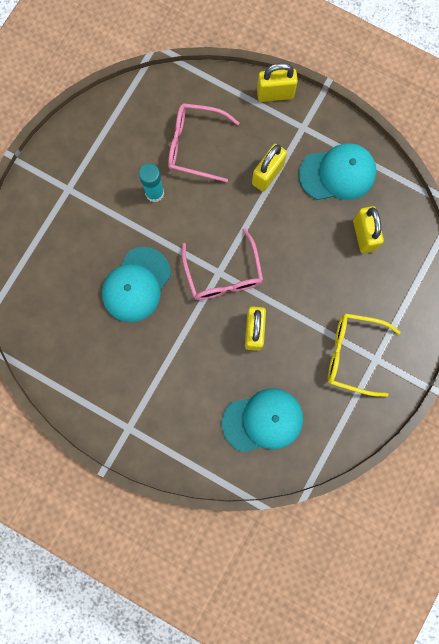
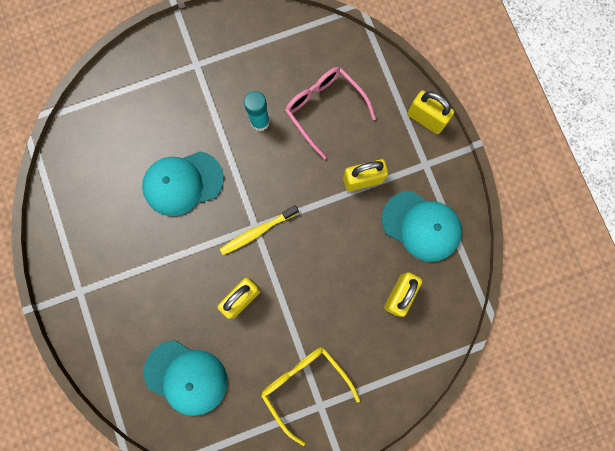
camera: 40 degrees right, 0 degrees up
(223, 274) = (257, 232): pink glasses -> yellow toothbrush

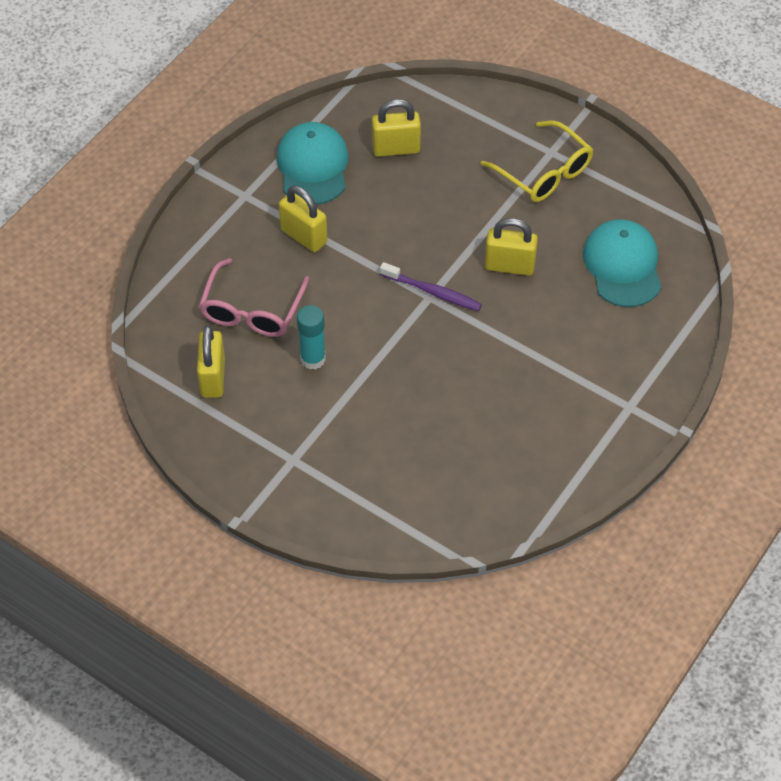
camera: 125 degrees left, 25 degrees down
(183, 183) = (438, 387): turquoise cap -> none
(257, 232) = (433, 292): yellow toothbrush -> purple toothbrush
(305, 385) = (544, 172): yellow glasses -> yellow glasses turned 60 degrees counterclockwise
(426, 119) = (194, 220): yellow padlock -> yellow padlock (213, 378)

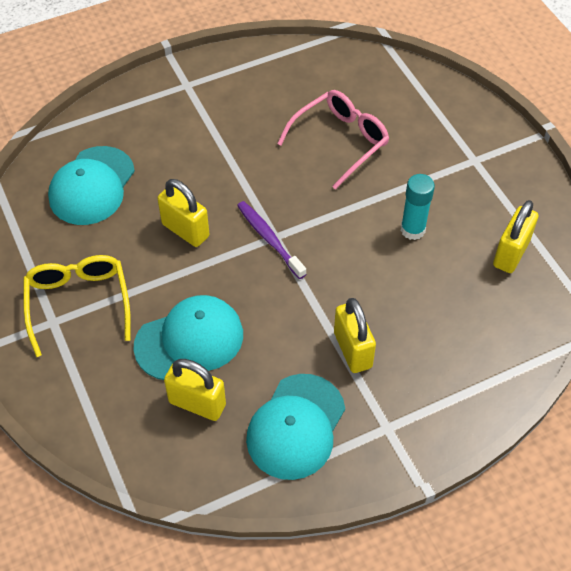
camera: 150 degrees left, 0 degrees up
(252, 310) = (444, 298): pink glasses -> pink glasses (340, 141)
(436, 186) = (189, 340): none -> turquoise cap

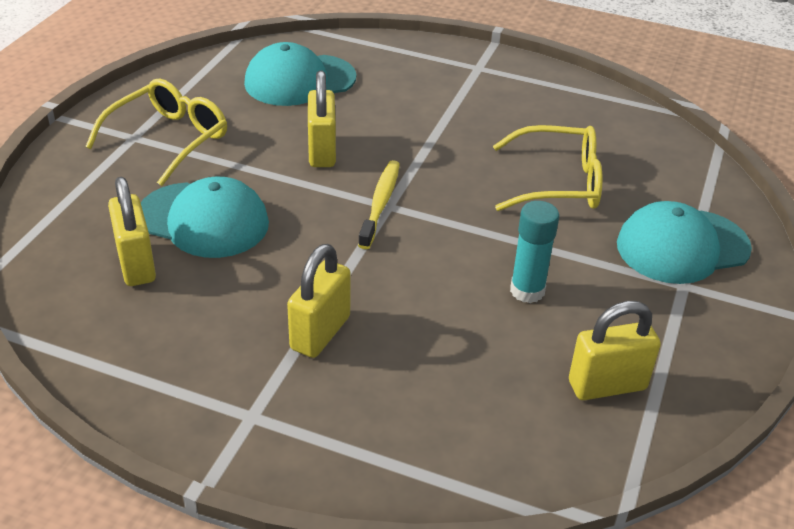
camera: 45 degrees right, 15 degrees down
(269, 239) = (380, 203): purple toothbrush -> yellow toothbrush
(296, 426) = (179, 345): turquoise cap -> turquoise cap (682, 246)
(340, 141) = (558, 183): pink glasses -> yellow glasses

